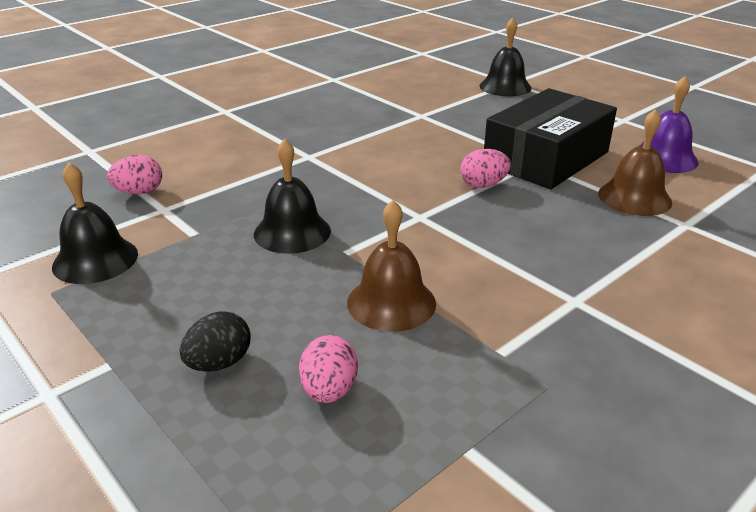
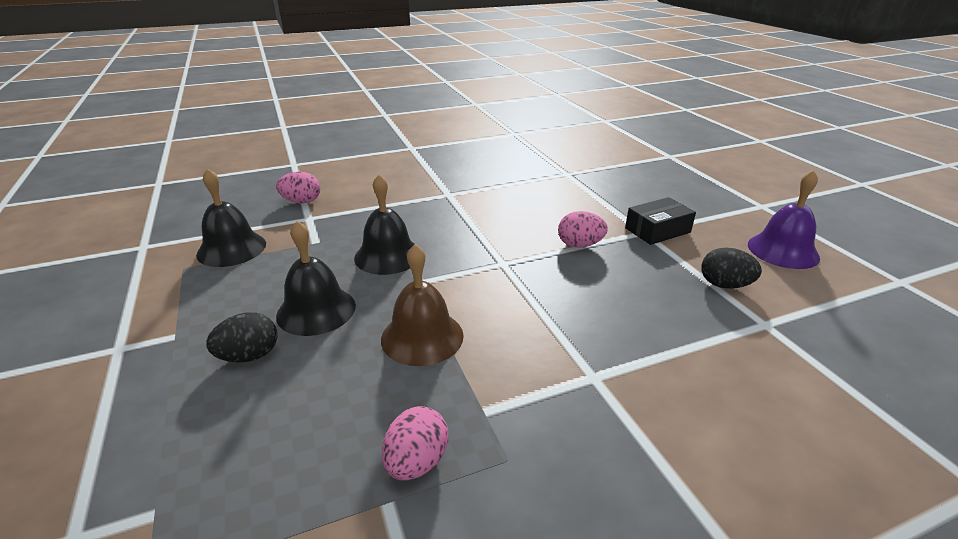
camera: 20 degrees right, 0 degrees up
(329, 390) = (312, 405): pink egg -> pink egg (416, 462)
(505, 87) = (661, 159): black bell -> black bell (316, 310)
(546, 158) = (657, 230): black box -> black box, size x0.50
(634, 197) = (724, 285): brown bell -> black egg

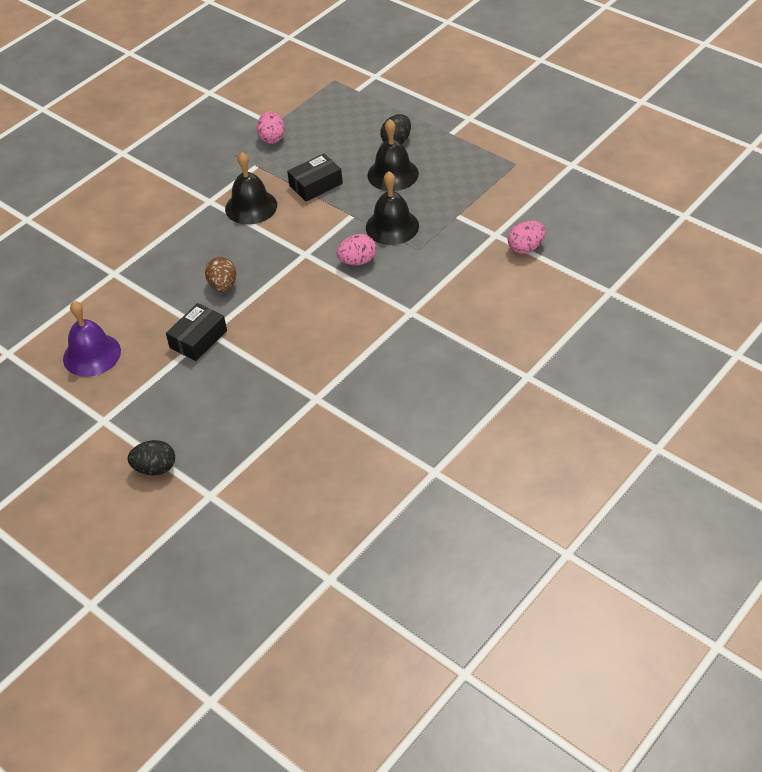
camera: 155 degrees right, 15 degrees up
(231, 249) = (508, 187): black bell -> black bell (251, 207)
(422, 337) = (316, 184): brown bell -> black box
(580, 245) = (257, 294): pink egg -> pink egg (357, 261)
(614, 263) = (223, 286): none -> brown egg
(724, 285) = (139, 296): black egg -> black egg (155, 468)

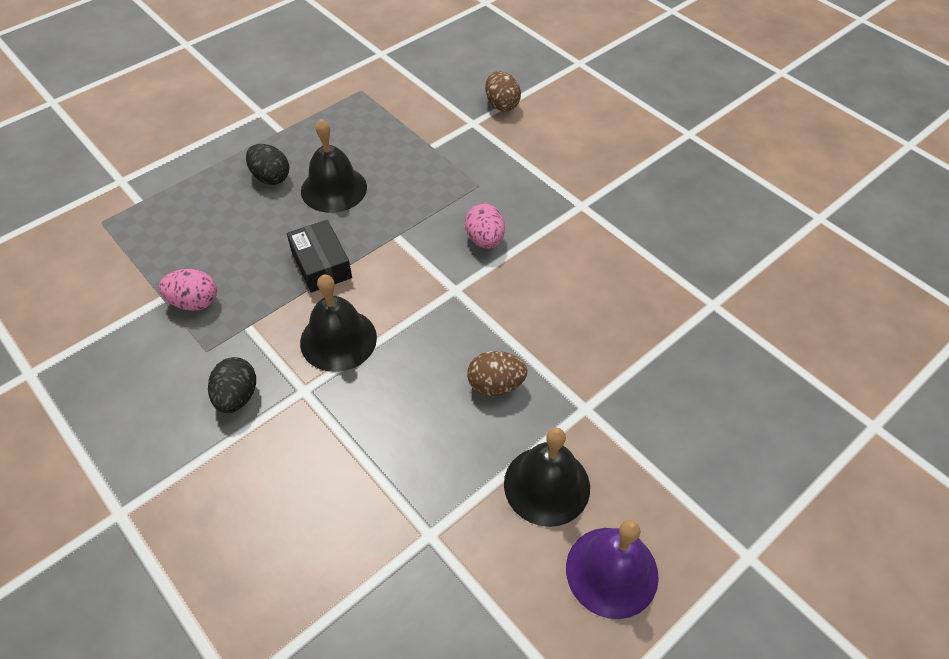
camera: 85 degrees left, 5 degrees up
(155, 468) = (837, 488): black egg -> black egg (237, 397)
(198, 339) = (597, 422): black box -> none
(392, 226) = (431, 201): black bell -> black bell (547, 485)
(526, 248) = (501, 104): pink egg -> brown egg

